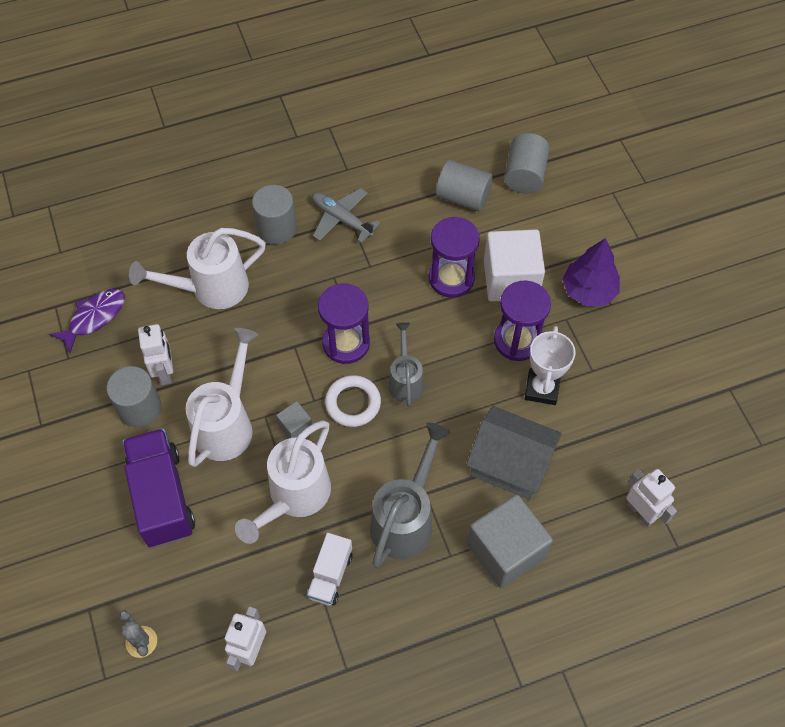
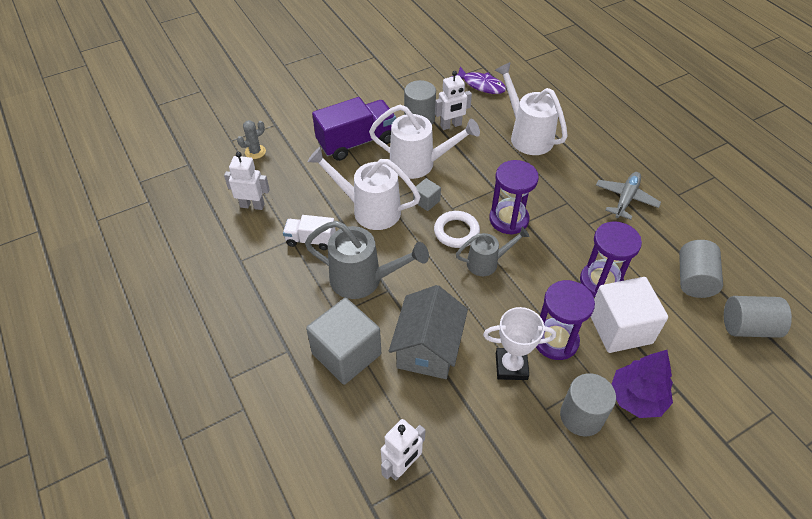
camera: 80 degrees right, 10 degrees down
(277, 228) = (597, 162): grey cylinder -> grey cylinder (581, 416)

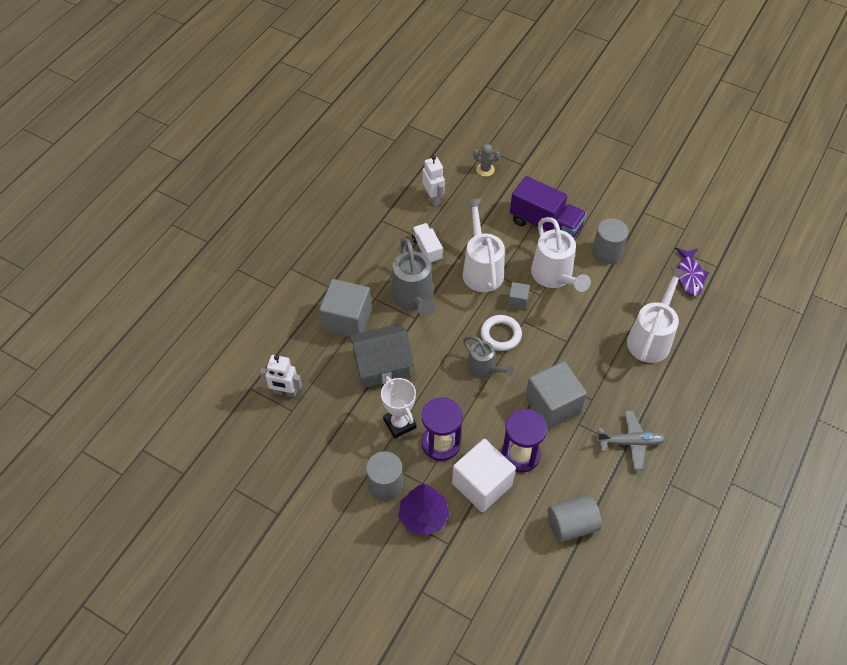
camera: 60 degrees right, 5 degrees up
(451, 125) = (617, 277): white robot -> none
(508, 219) = (540, 364): purple hourglass -> none
(558, 232) = (552, 405): none -> grey cube
(748, 327) = (547, 581): grey cylinder -> none

